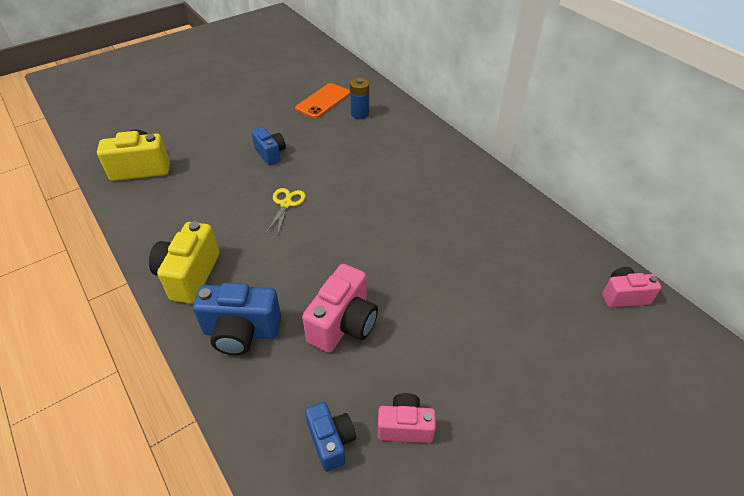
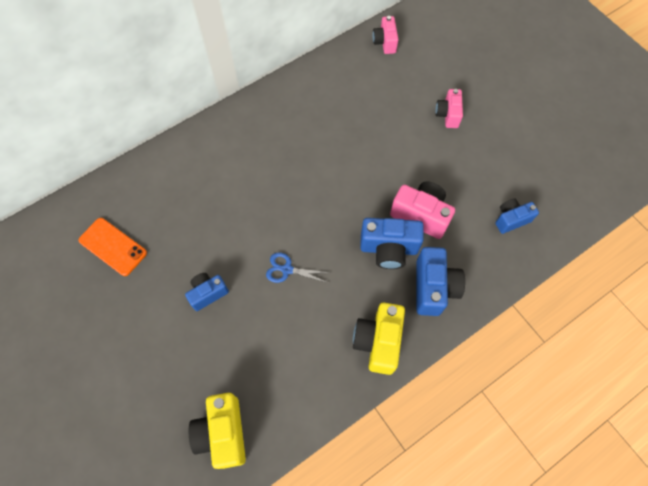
camera: 90 degrees left, 20 degrees up
(189, 275) = (378, 342): yellow camera -> yellow camera turned 90 degrees clockwise
(286, 204) = (287, 269): yellow scissors -> blue scissors
(299, 289) = (389, 249): none -> blue camera
(360, 114) = (144, 208): blue battery -> none
(405, 426) = (495, 177): pink camera -> pink camera (447, 114)

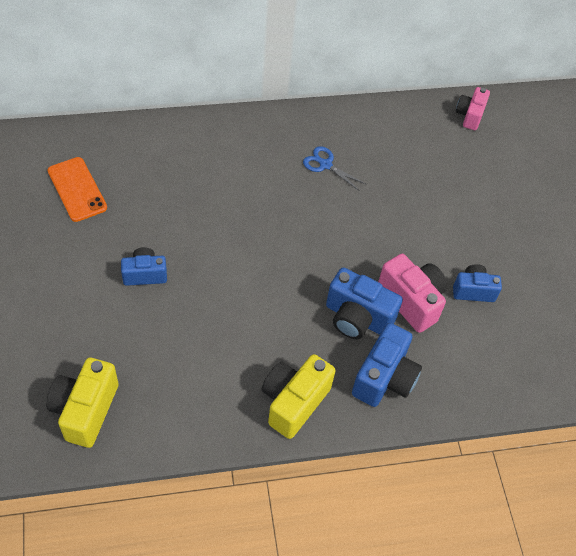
camera: 20 degrees right, 10 degrees down
(287, 269) = (238, 289): blue scissors -> blue scissors (325, 165)
(447, 114) = (499, 215): pink camera -> none
(511, 219) = (512, 350): blue camera -> blue camera (473, 290)

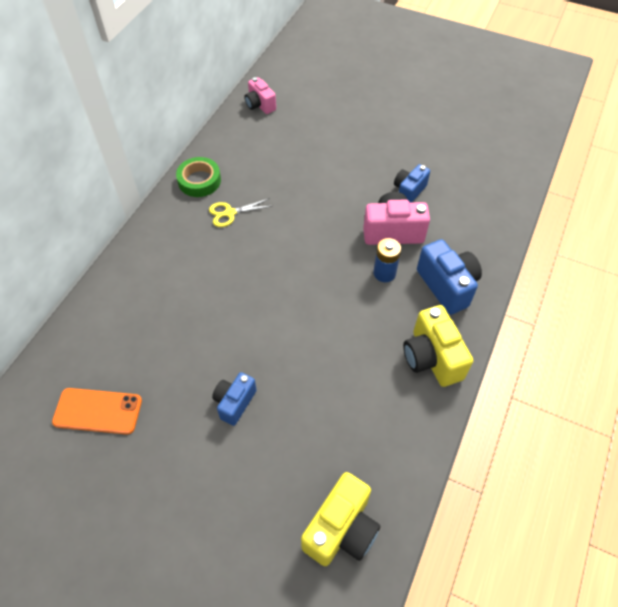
camera: 50 degrees left, 0 degrees up
(85, 410) = (341, 529): yellow camera -> yellow camera turned 105 degrees counterclockwise
(325, 165) = (230, 213): blue scissors -> yellow scissors
(341, 123) = (199, 181): none -> green tape
(357, 318) = (384, 273): blue camera -> blue battery

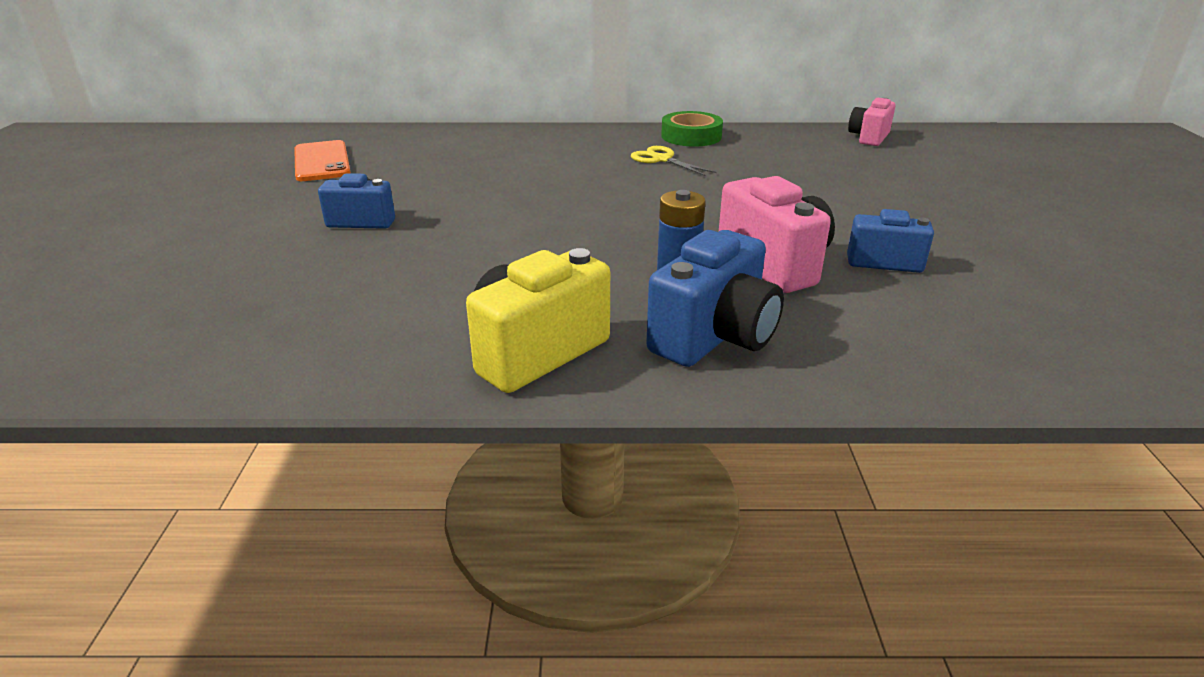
camera: 65 degrees right, 25 degrees down
(341, 529) = (164, 334): yellow camera -> none

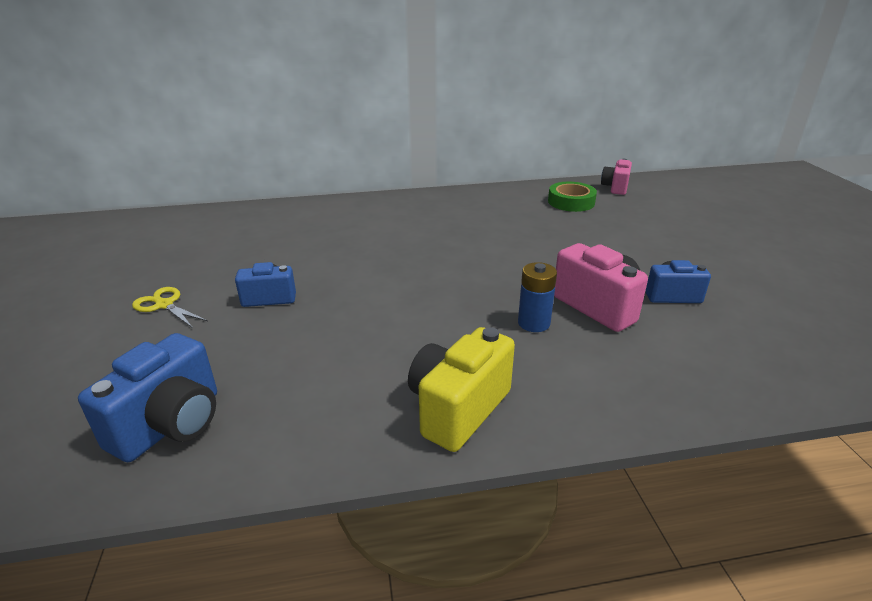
camera: 10 degrees left, 0 degrees up
(322, 162) = (212, 242): orange phone -> none
(662, 159) = (478, 219): yellow scissors -> yellow scissors (164, 305)
(691, 136) = (490, 196): green tape -> green tape (571, 202)
(715, 337) = (584, 378): blue camera -> blue camera (171, 425)

